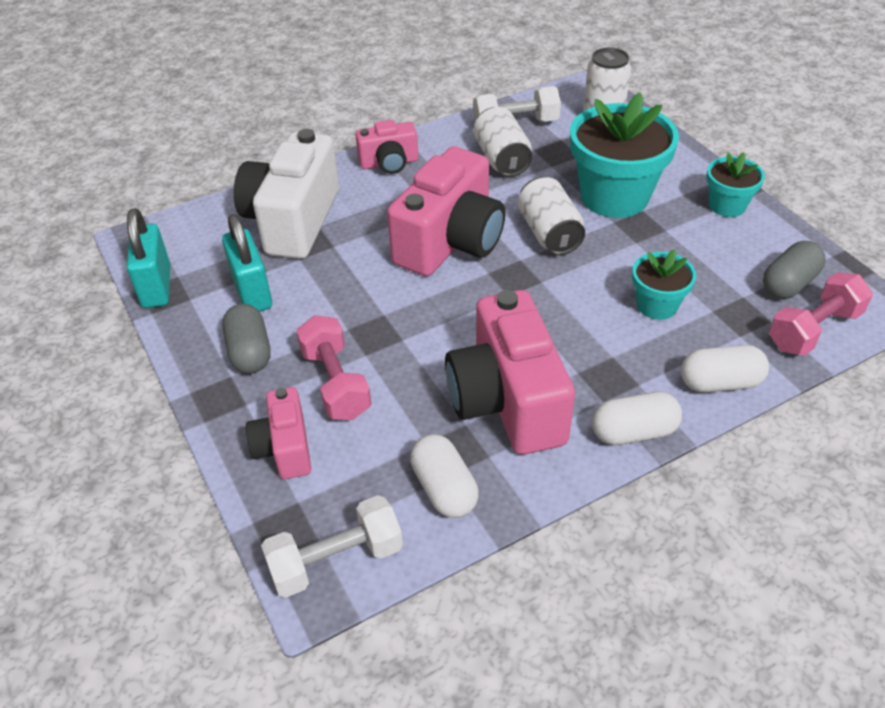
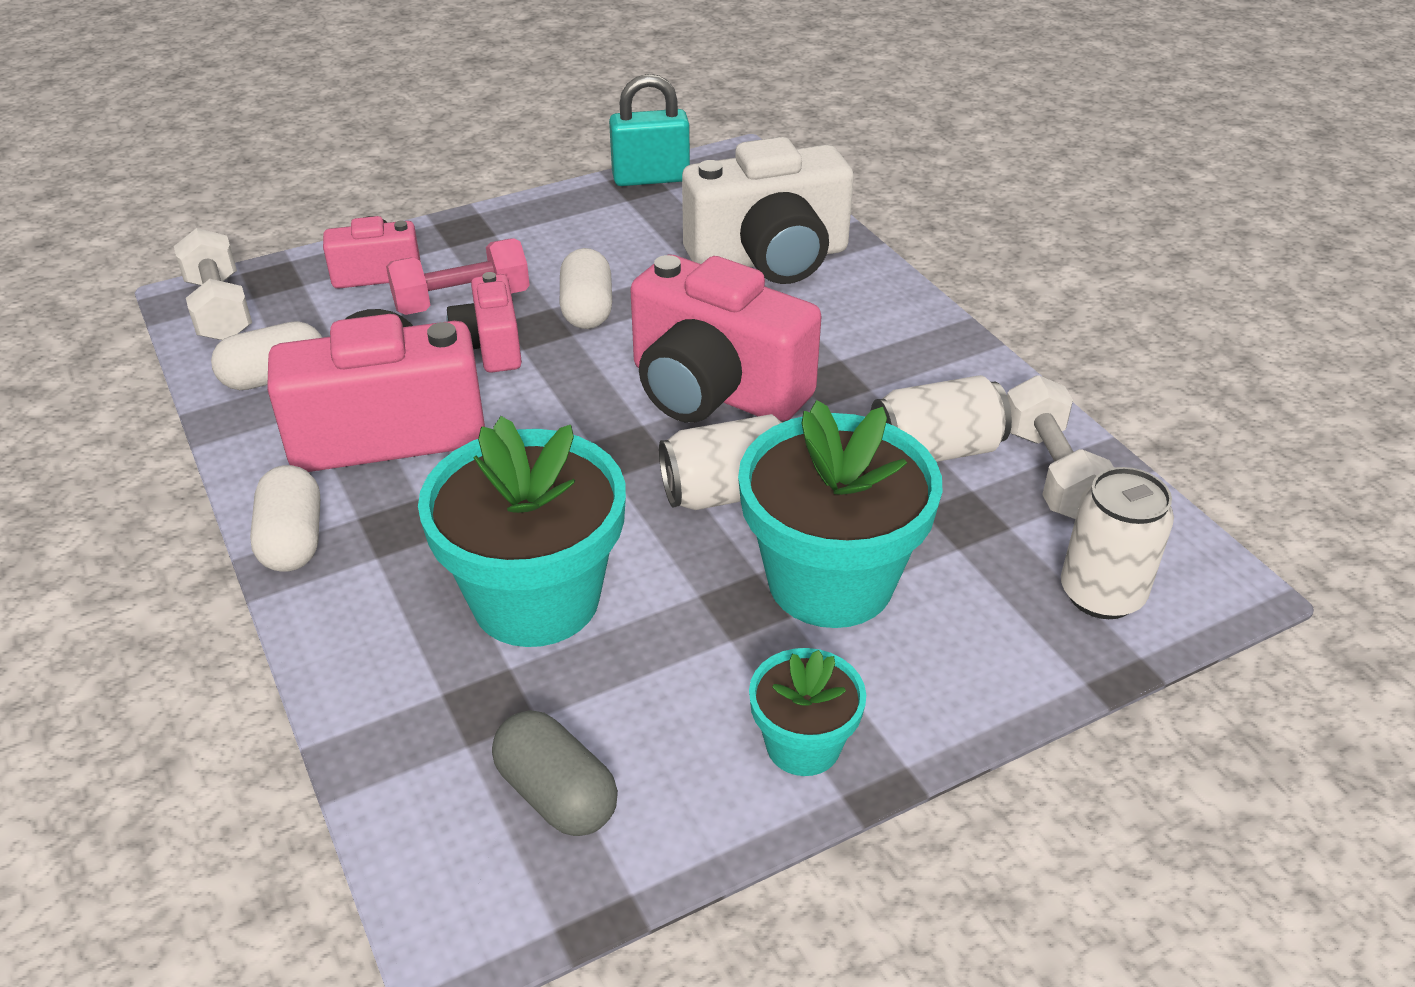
camera: 90 degrees right, 5 degrees down
(250, 352) = (529, 243): grey capsule -> none
(252, 292) = (630, 238): turquoise padlock -> none
(293, 221) = (770, 258): white camera -> white camera turned 150 degrees clockwise
(389, 163) = (911, 335): pink camera -> pink camera (490, 346)
(657, 305) = (536, 599): turquoise flower pot -> turquoise flower pot, size x1.90
(720, 383) = (349, 647): white capsule -> white capsule (587, 309)
(814, 330) = (429, 803): pink dumbbell -> none

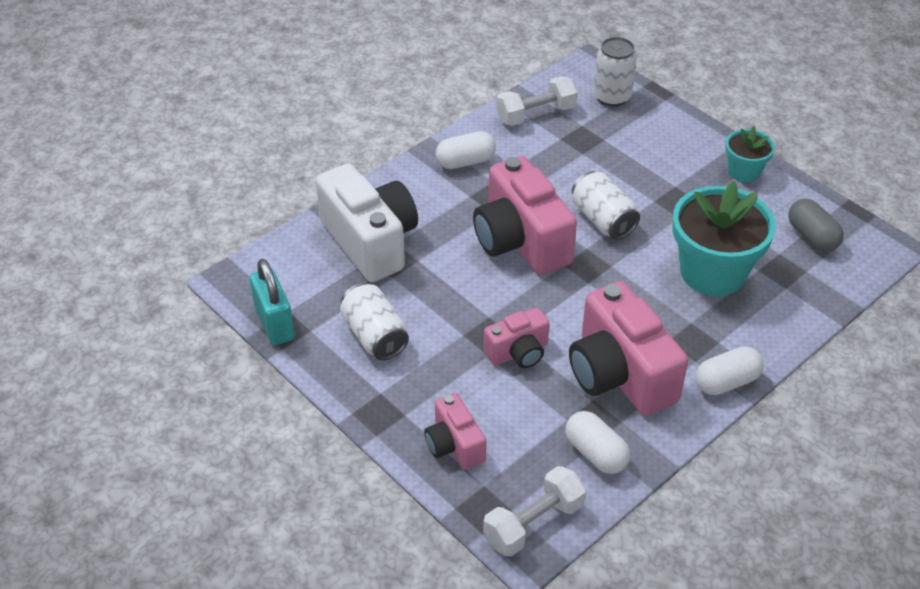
camera: 105 degrees left, 5 degrees up
(462, 301) = (473, 383): pink dumbbell -> none
(556, 794) = (812, 236): grey capsule -> grey capsule turned 60 degrees counterclockwise
(587, 309) = (460, 316): white capsule -> white capsule (465, 162)
(714, 390) = (520, 241): pink camera -> pink camera turned 135 degrees clockwise
(830, 581) = (647, 176): turquoise flower pot -> none
(935, 450) = (536, 152): white can -> white can (374, 335)

